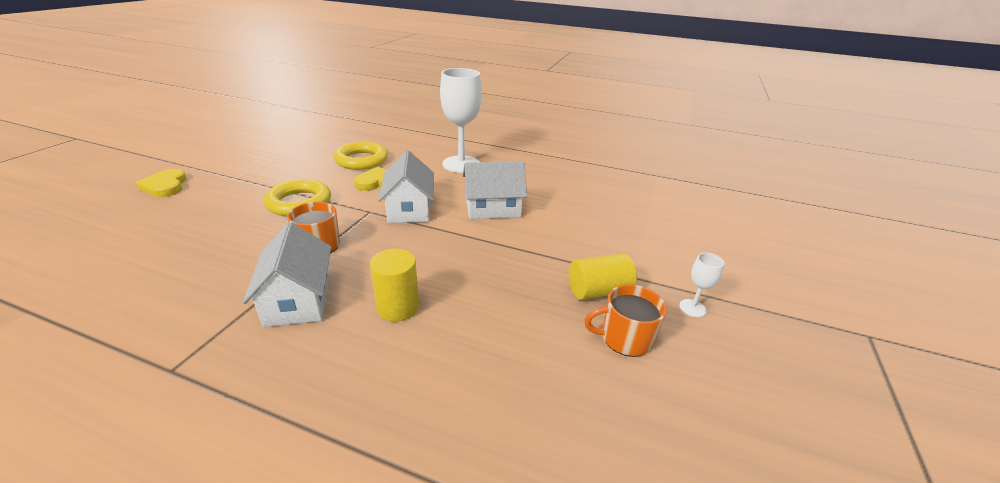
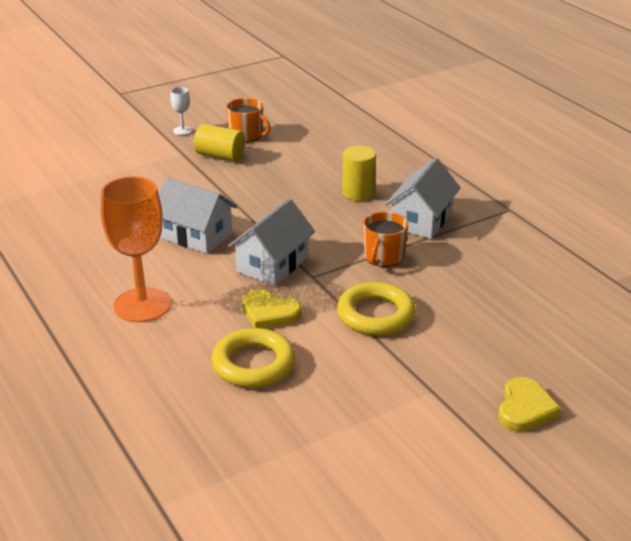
camera: 140 degrees left, 0 degrees up
(461, 164) = (142, 305): white goblet -> orange goblet

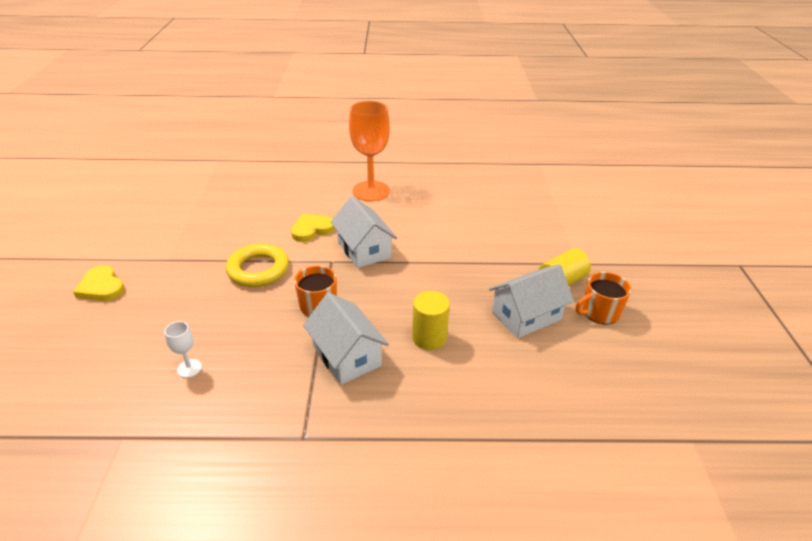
camera: 120 degrees right, 5 degrees up
(182, 131) = (629, 276): white goblet -> white goblet (189, 368)
(196, 235) = (433, 230): white house -> white house (526, 316)
(253, 364) = (273, 209): yellow ring -> none

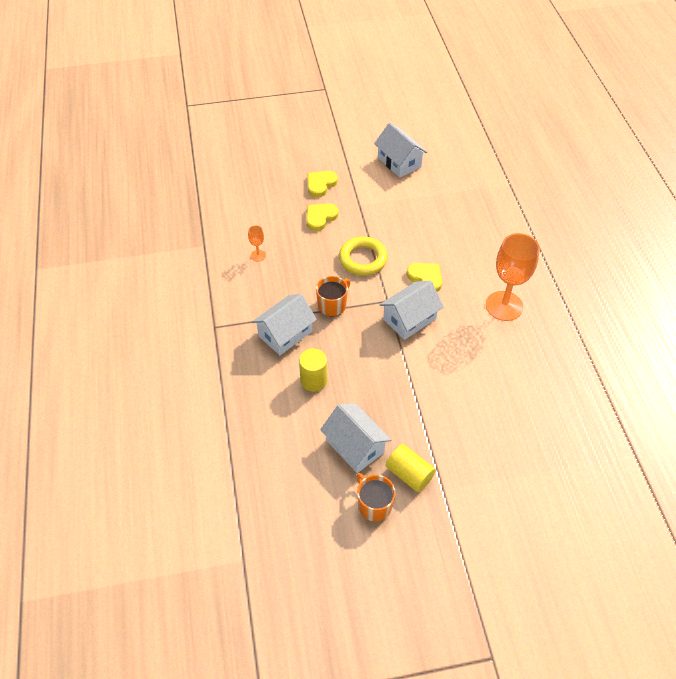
camera: 80 degrees right, 15 degrees up
(123, 218) = (399, 162): none -> white house
(162, 295) = (320, 217): none -> yellow heart
(189, 368) = (258, 255): white goblet -> orange goblet

